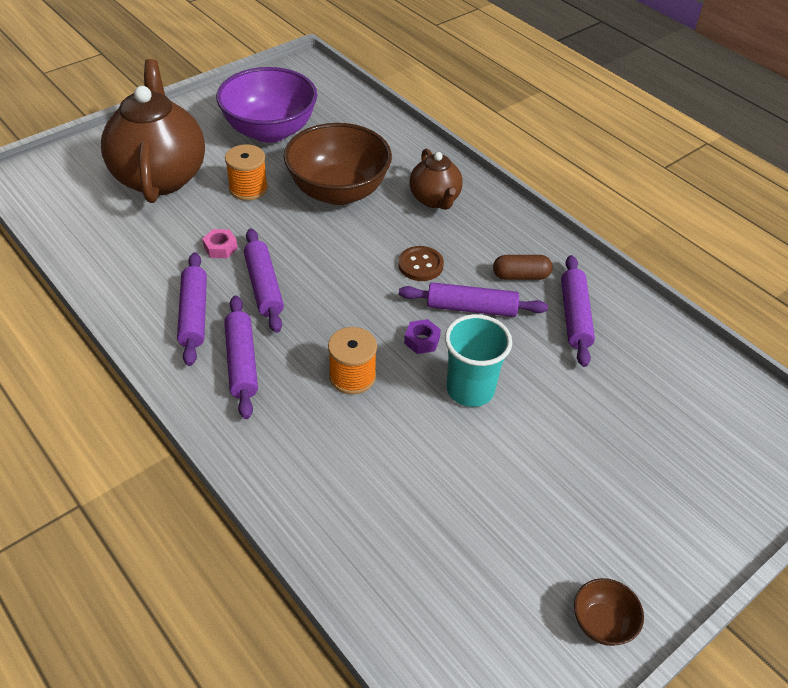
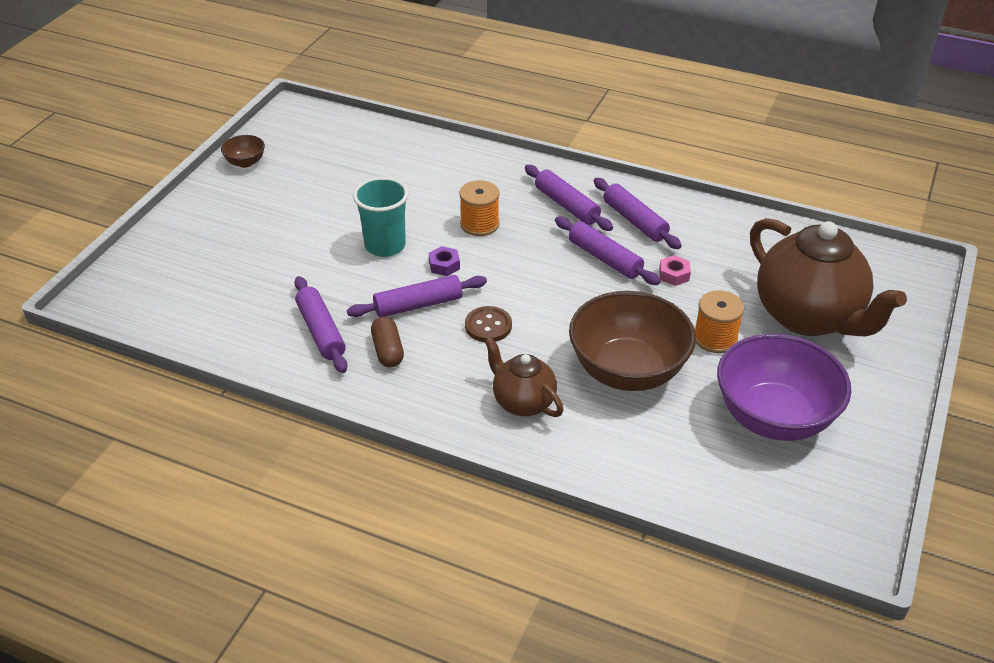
camera: 155 degrees right, 5 degrees down
(521, 276) = (388, 351): brown capsule -> brown capsule turned 75 degrees counterclockwise

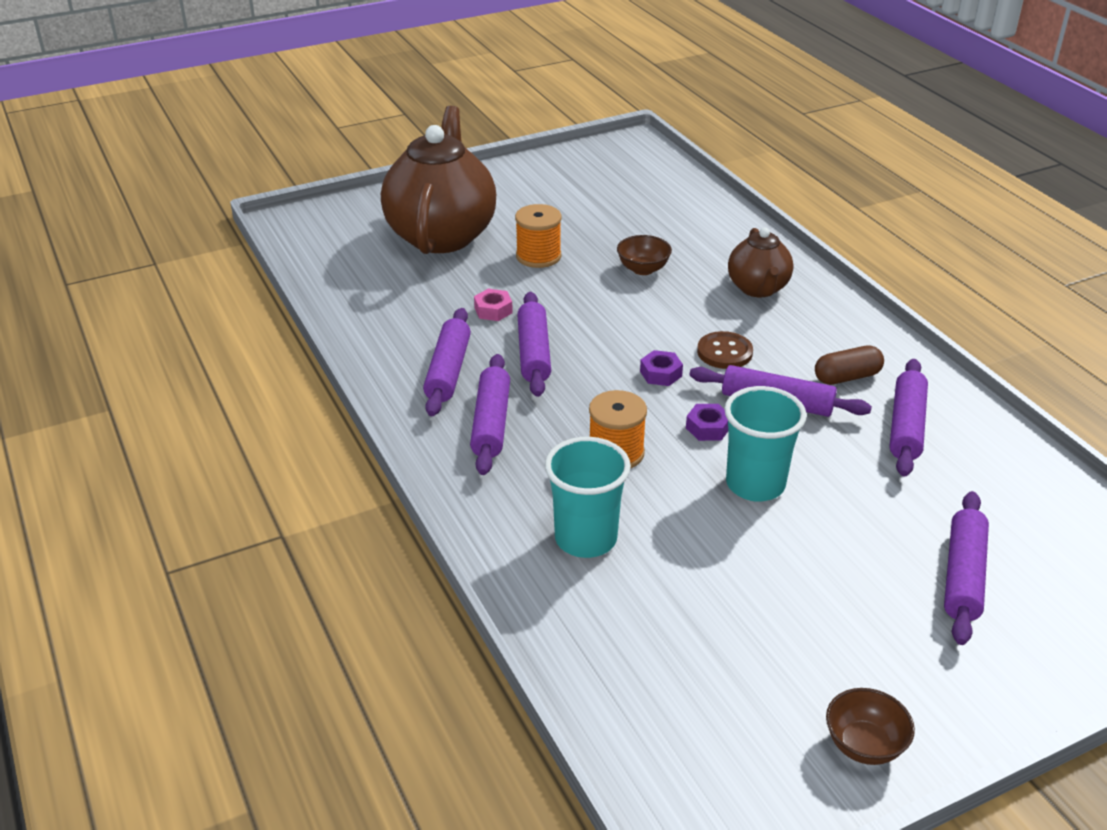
camera: 140 degrees left, 5 degrees down
(235, 252) = (963, 576): none -> purple rolling pin
(388, 351) = (847, 377): brown capsule -> brown capsule turned 45 degrees clockwise
(445, 177) = (585, 539): none -> turquoise cup
(511, 286) = (660, 374): none -> purple nut
(627, 371) = (643, 269): brown bowl -> brown bowl, size x0.43
(773, 417) = (576, 202): purple bowl -> none

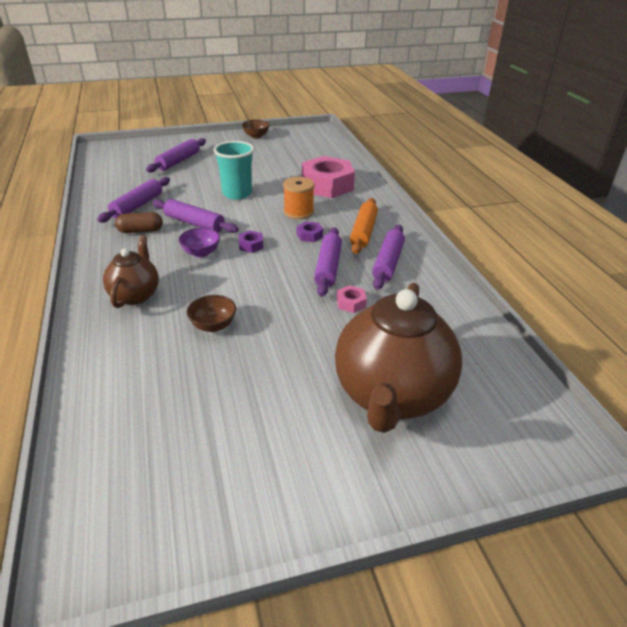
camera: 170 degrees left, 0 degrees up
(491, 423) = (363, 232): purple rolling pin -> orange rolling pin
(538, 256) = (299, 353): orange spool -> none
(585, 539) = (327, 185): turquoise cup -> pink nut
(708, 428) = (243, 217): purple nut -> purple nut (309, 235)
(724, 352) = (201, 253): brown button -> purple bowl

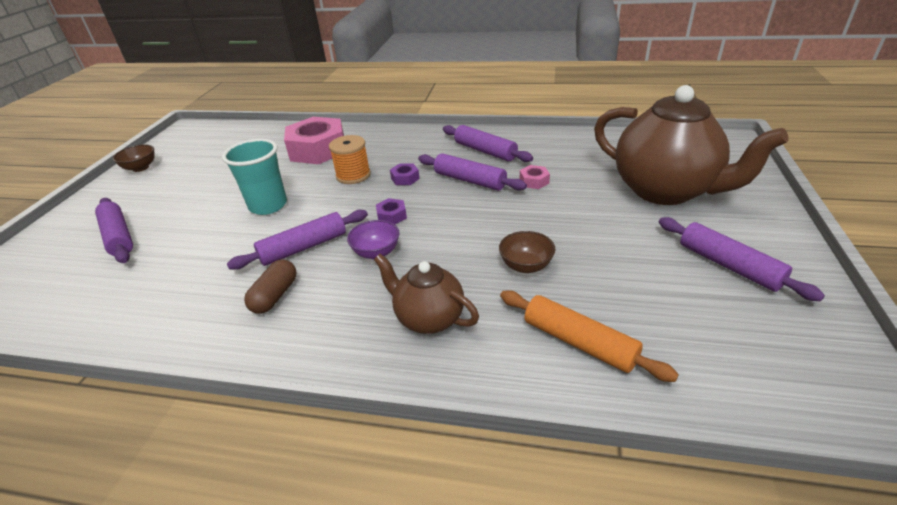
camera: 60 degrees left, 0 degrees up
(137, 206) = (202, 291): purple rolling pin -> purple rolling pin (728, 265)
(363, 232) = (425, 150): orange rolling pin -> orange rolling pin (579, 342)

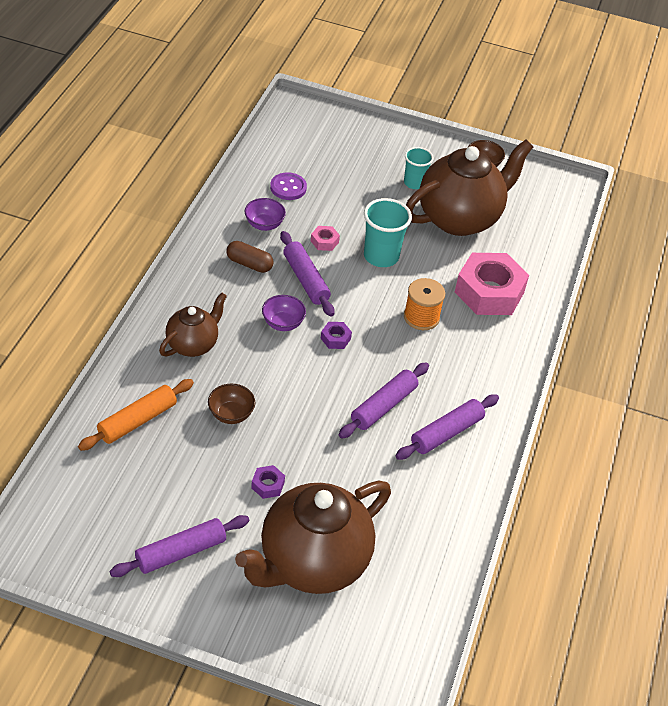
camera: 90 degrees right, 10 degrees up
(119, 236) = (360, 171): purple rolling pin -> none
(129, 287) = (288, 187): none -> purple button
(154, 200) = (414, 183): none -> turquoise cup
(199, 296) = (264, 224): none -> purple bowl
(217, 171) = (459, 218): none -> brown teapot
(405, 178) = (403, 356): purple nut -> purple nut (267, 485)
(534, 181) = (365, 458): pink nut -> pink nut (324, 241)

